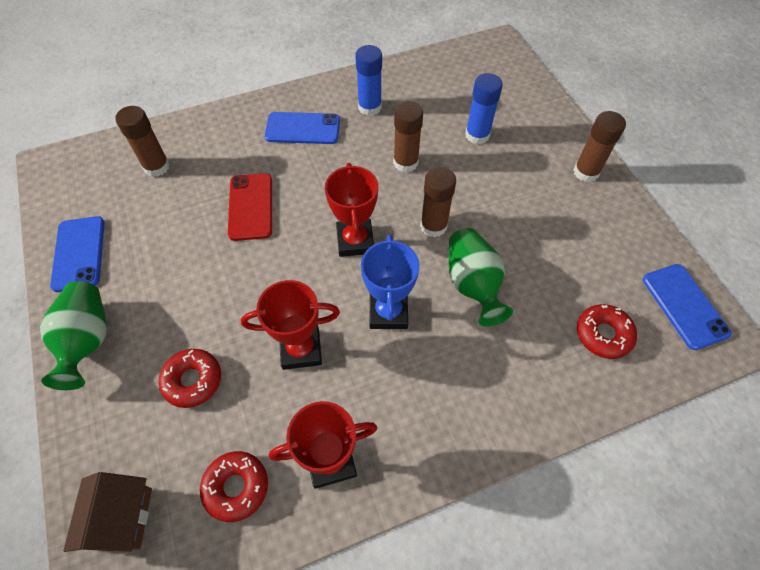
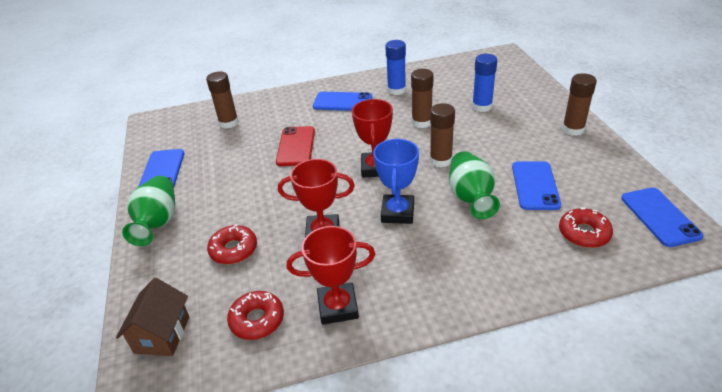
camera: 10 degrees right, 20 degrees down
(546, 263) = (535, 185): none -> blue phone

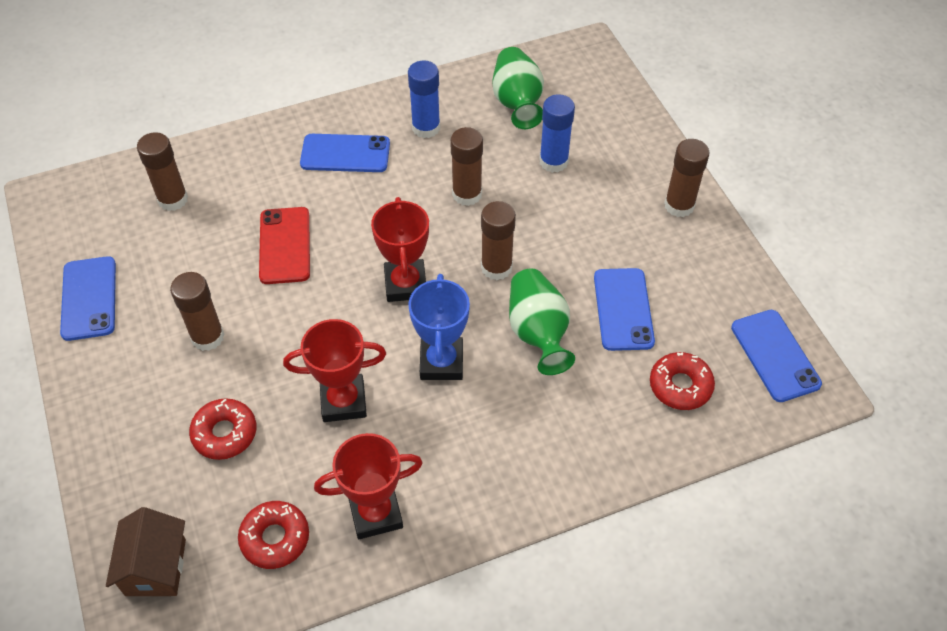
camera: 10 degrees left, 15 degrees up
(158, 222) = (106, 392): green vase -> green vase (517, 102)
(234, 193) = (207, 337): none -> brown glue stick

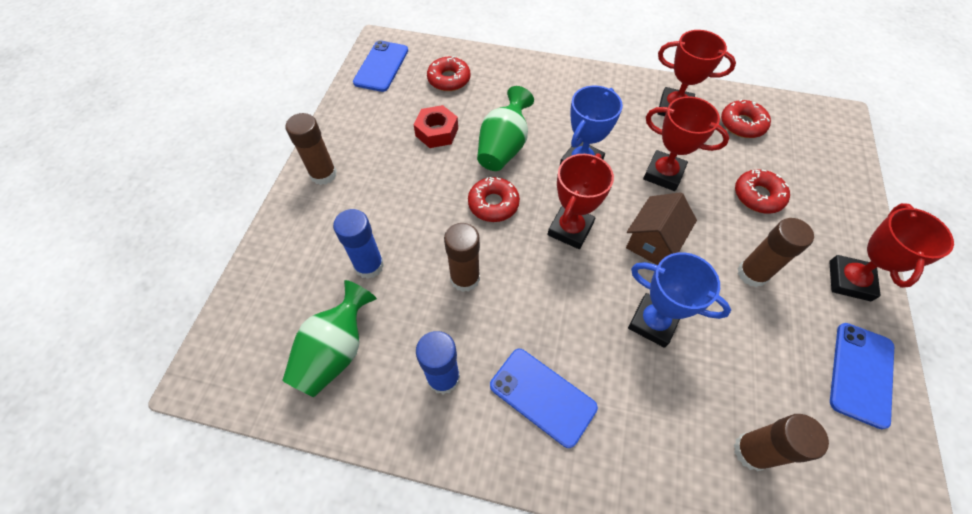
camera: 145 degrees left, 5 degrees up
(106, 383) = (849, 280): none -> red trophy
(156, 567) = (824, 144): brown house -> brown house (652, 241)
(285, 245) = (653, 322): red phone -> blue trophy
(496, 267) = (493, 204): brown glue stick -> red donut
(623, 309) = (437, 132): blue phone -> red nut

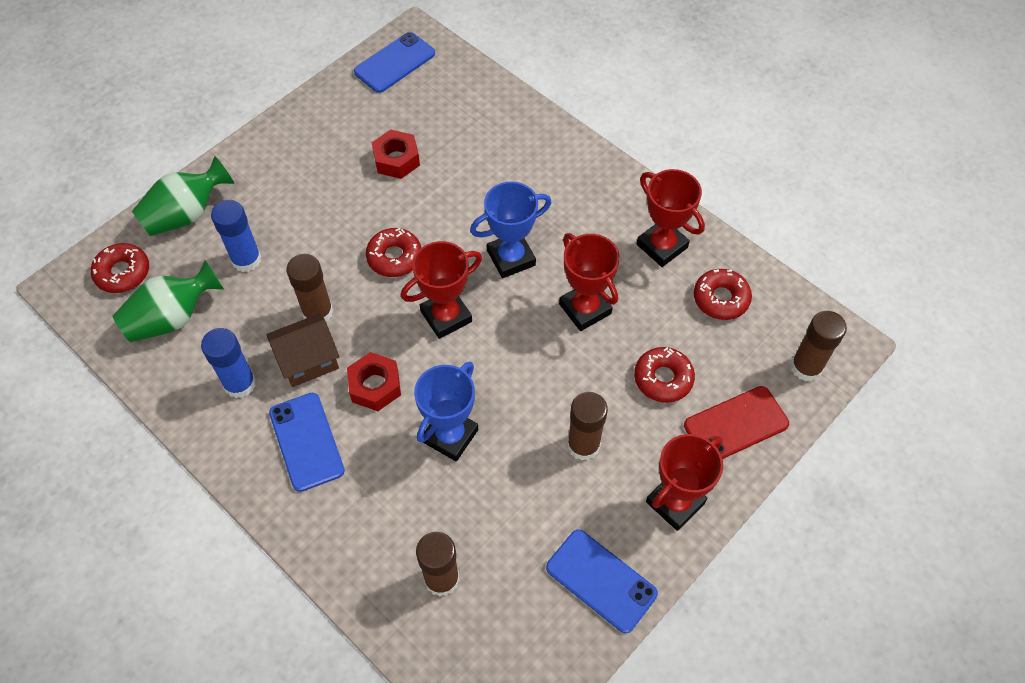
camera: 30 degrees right, 0 degrees up
(323, 174) = (265, 155): brown glue stick -> brown glue stick (806, 367)
(449, 79) = (451, 107): red donut -> red donut (123, 273)
(503, 147) = (448, 205): green vase -> green vase (187, 214)
(561, 314) = (375, 386): none -> red nut
(652, 241) = (514, 367): brown house -> brown house (308, 361)
(653, 322) = (450, 436): blue trophy -> blue trophy turned 60 degrees clockwise
(831, 203) = (735, 424): none -> red phone
(861, 374) = (601, 581): blue phone -> blue phone turned 75 degrees clockwise

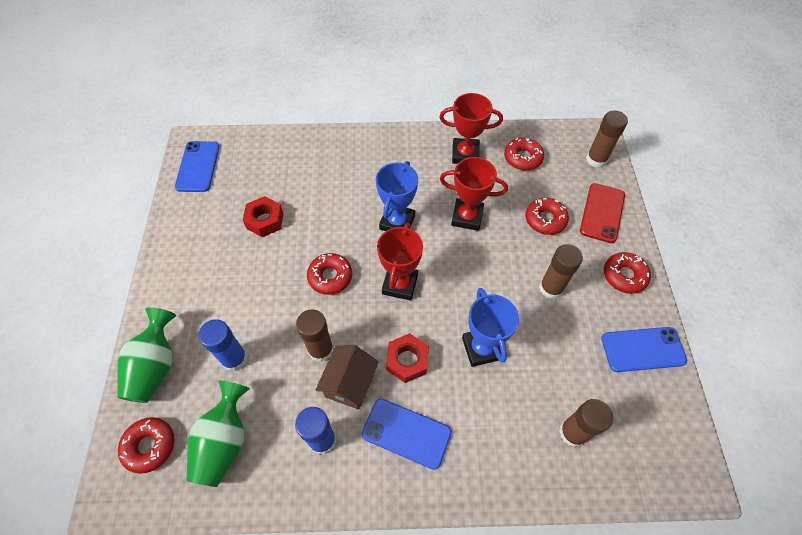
camera: 45 degrees left, 0 degrees up
(675, 502) = (624, 276): red trophy -> red donut

